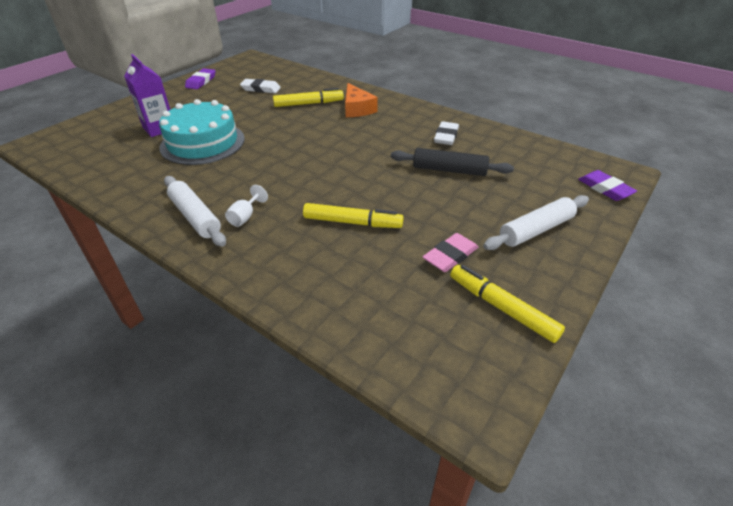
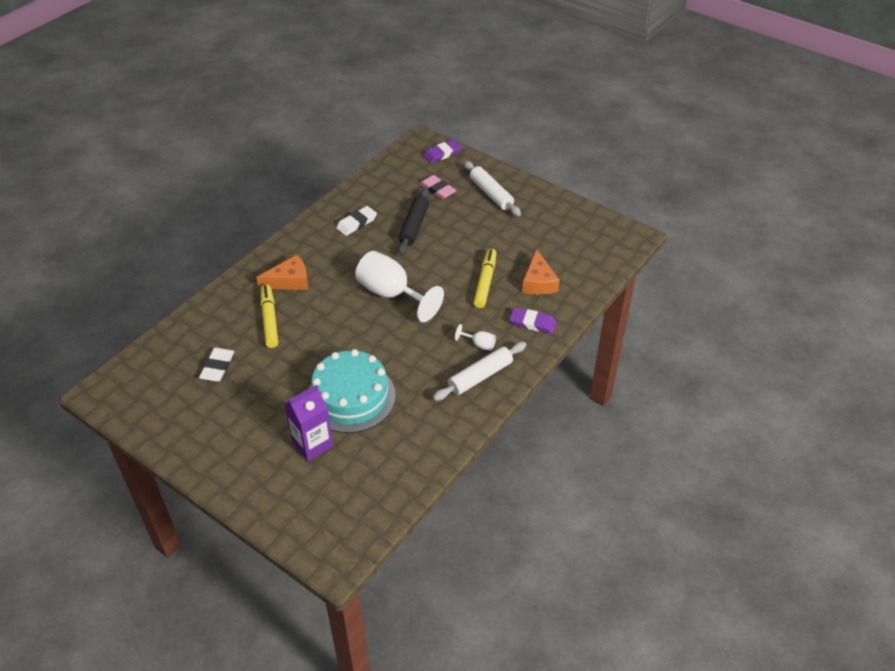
camera: 90 degrees left, 5 degrees up
(201, 81) = (177, 433): purple eraser -> purple eraser (532, 323)
(335, 159) = (391, 294): none -> white goblet
(350, 271) = (538, 282): none -> orange cheese
(446, 136) = (356, 223): white eraser -> white eraser turned 60 degrees counterclockwise
(450, 256) = (520, 235): pink eraser -> pink eraser (437, 189)
(501, 308) = (564, 219): yellow marker -> none

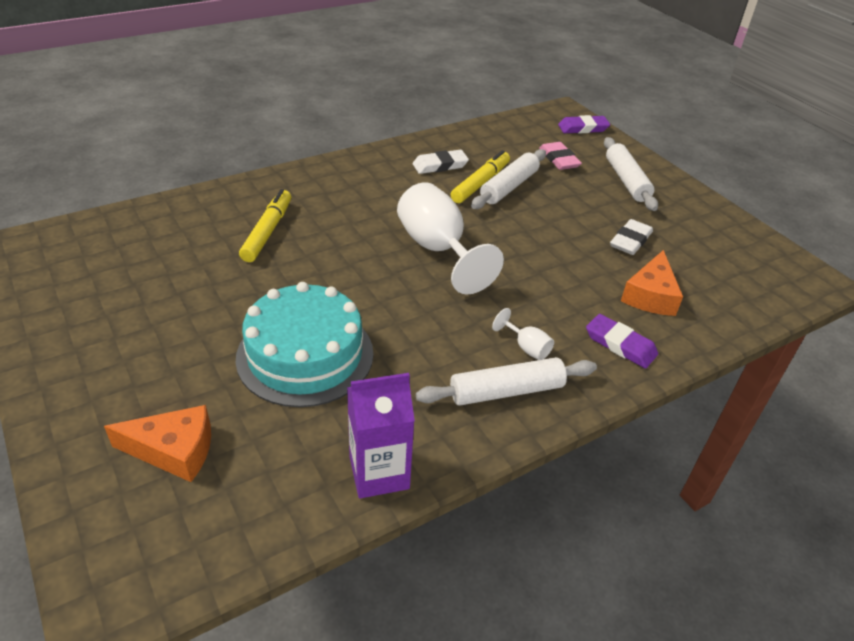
camera: 20 degrees right, 5 degrees down
(217, 367) = (167, 262): white eraser -> white eraser (630, 241)
(289, 281) = (321, 199): orange cheese -> orange cheese (174, 450)
(312, 444) = (210, 399): purple carton -> purple carton (379, 472)
(414, 226) = (509, 187): black rolling pin -> white rolling pin
(485, 282) = (572, 273): yellow marker -> yellow marker (480, 183)

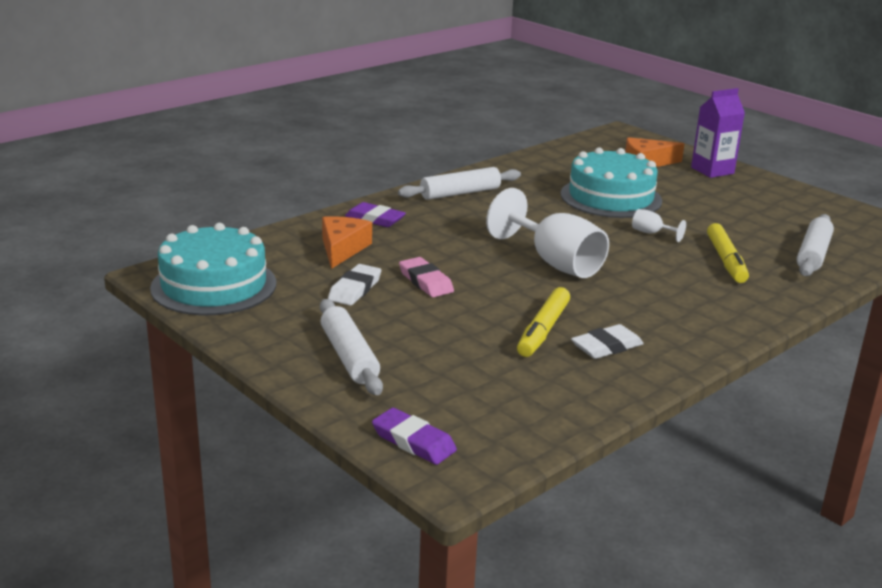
camera: 170 degrees right, 15 degrees down
(379, 472) = (525, 163): purple carton -> purple carton (712, 170)
(509, 187) = (506, 330): white rolling pin -> white rolling pin (813, 254)
(526, 347) = (451, 212): white goblet -> white goblet (651, 233)
(559, 159) = (447, 377): pink eraser -> pink eraser (425, 281)
(583, 128) = (413, 441): purple eraser -> purple eraser turned 60 degrees clockwise
(758, 260) = (214, 285): none -> turquoise cake

